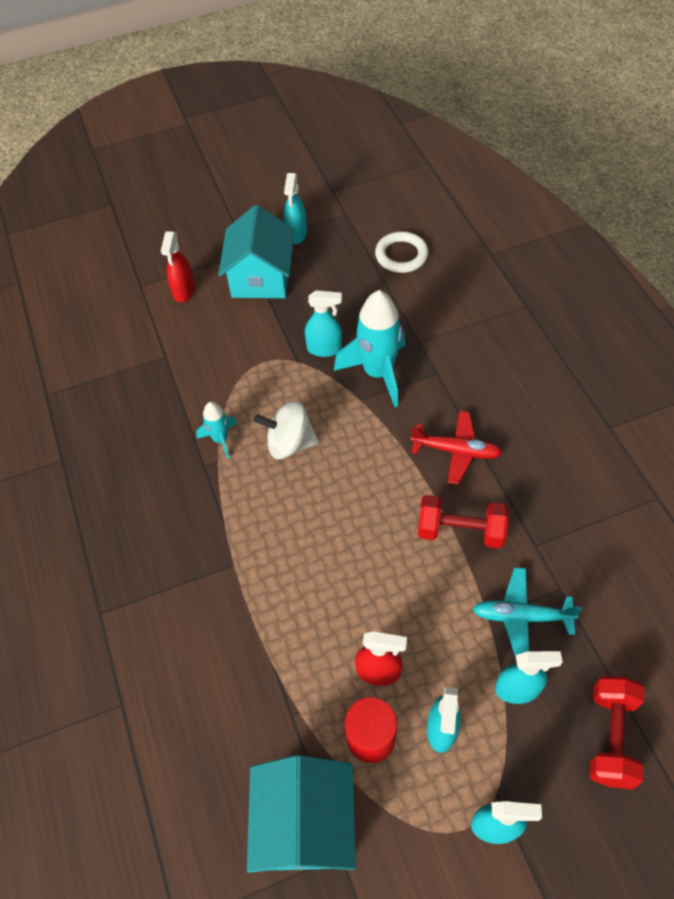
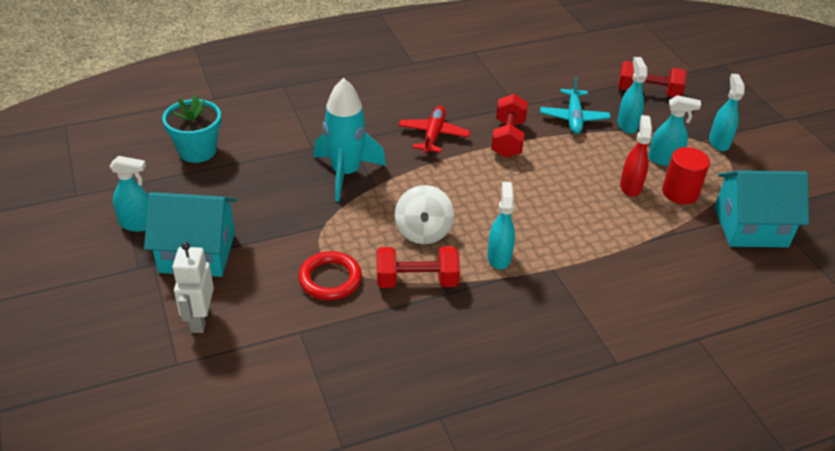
camera: 95 degrees left, 15 degrees down
(184, 291) = (199, 320): red spray bottle -> white robot
(220, 439) = (416, 281): turquoise rocket -> red dumbbell
(225, 372) = (330, 279): none -> red ring
(324, 349) = (310, 206): turquoise spray bottle -> turquoise spray bottle (499, 257)
(401, 255) = (197, 151): white ring -> turquoise flower pot

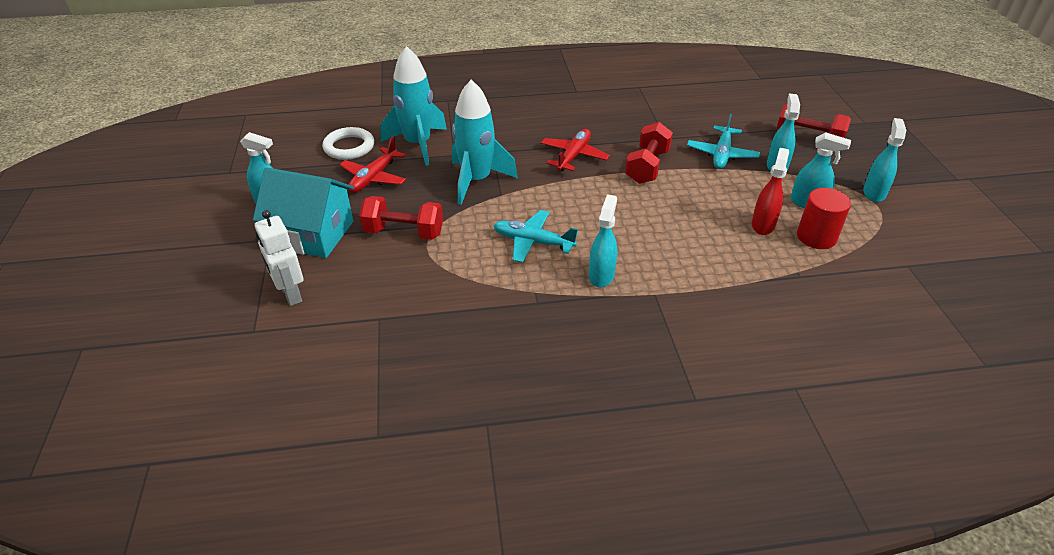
camera: 15 degrees right, 0 degrees up
(197, 151) = (349, 147): turquoise flower pot -> white ring
(199, 320) = (290, 294): white robot -> white robot turned 45 degrees counterclockwise
(237, 182) = (374, 178): none -> red plane
(270, 140) = (418, 144): none -> turquoise rocket
(330, 279) = (426, 274): red ring -> none
(416, 281) = (510, 287): red dumbbell -> red dumbbell (404, 232)
(423, 232) = (533, 242): white spinning top -> turquoise plane
(750, 227) = (888, 280): turquoise house -> none

